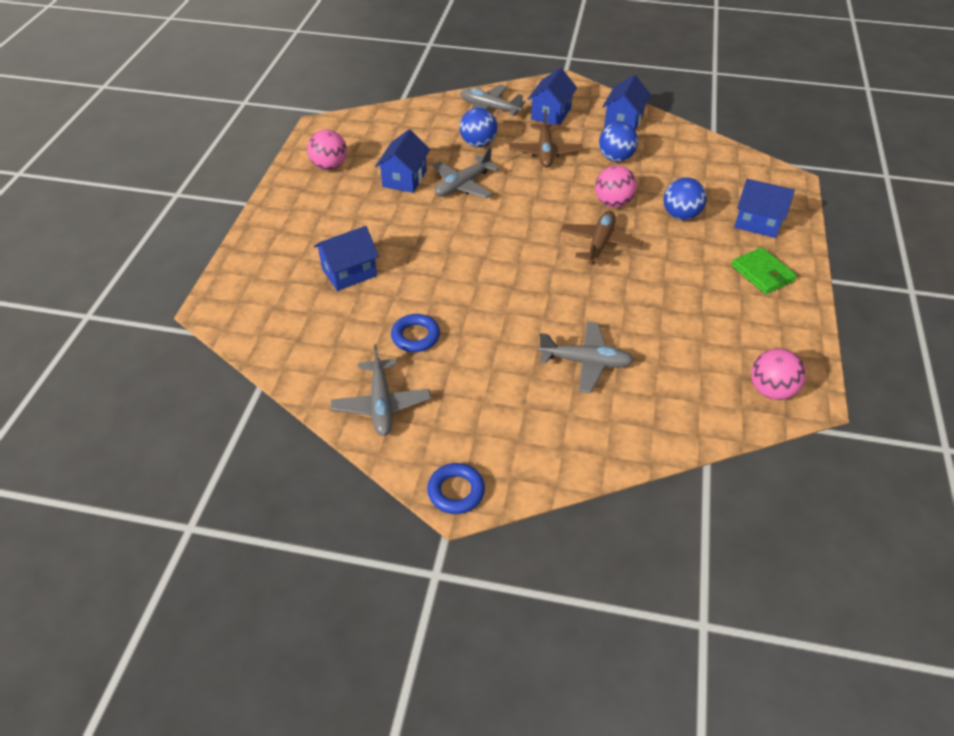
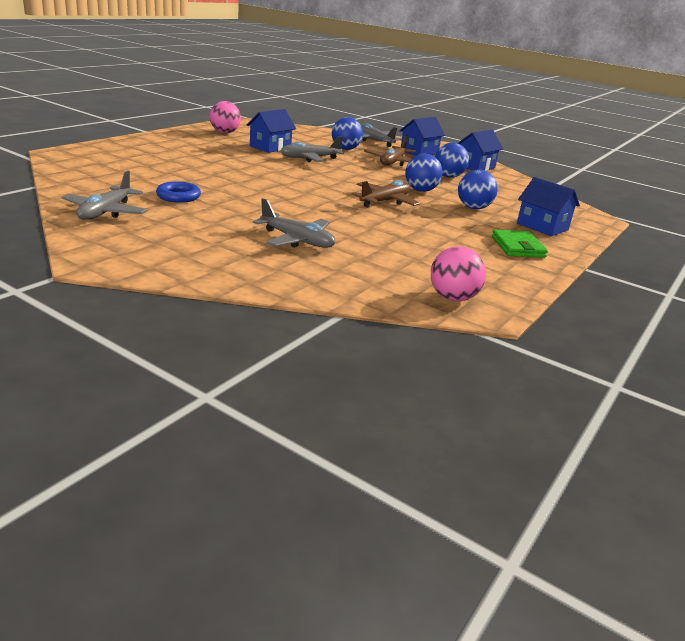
camera: 20 degrees right, 20 degrees down
(349, 272) = (173, 165): blue house -> none
(456, 491) = (96, 259): blue ring -> none
(613, 203) = (420, 190): pink ball -> blue ball

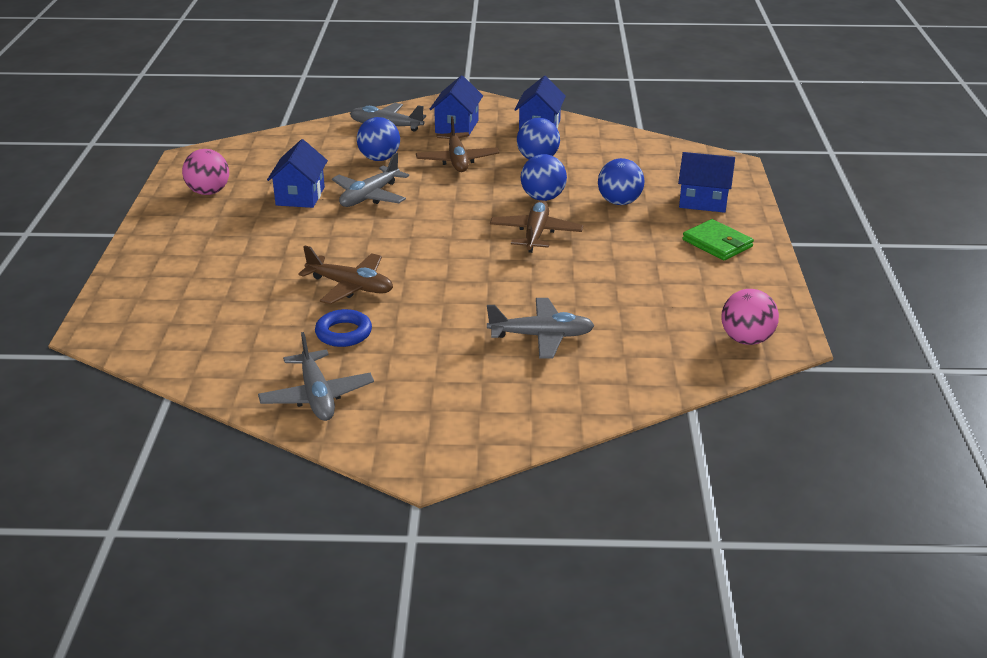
camera: 30 degrees left, 5 degrees up
(223, 183) = (350, 286): none -> brown plane

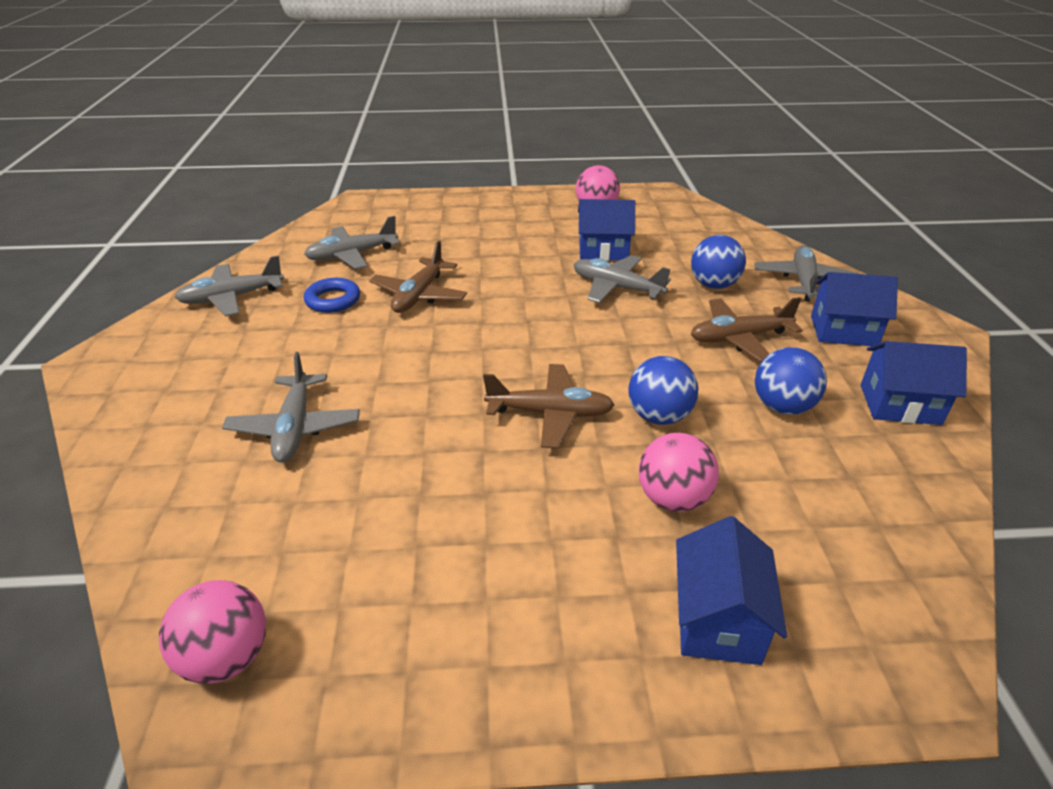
camera: 85 degrees right, 5 degrees up
(248, 328) = (352, 255): none -> grey plane
(619, 202) = (673, 499): blue ball -> pink ball
(717, 243) = (553, 634): green wallet -> none

